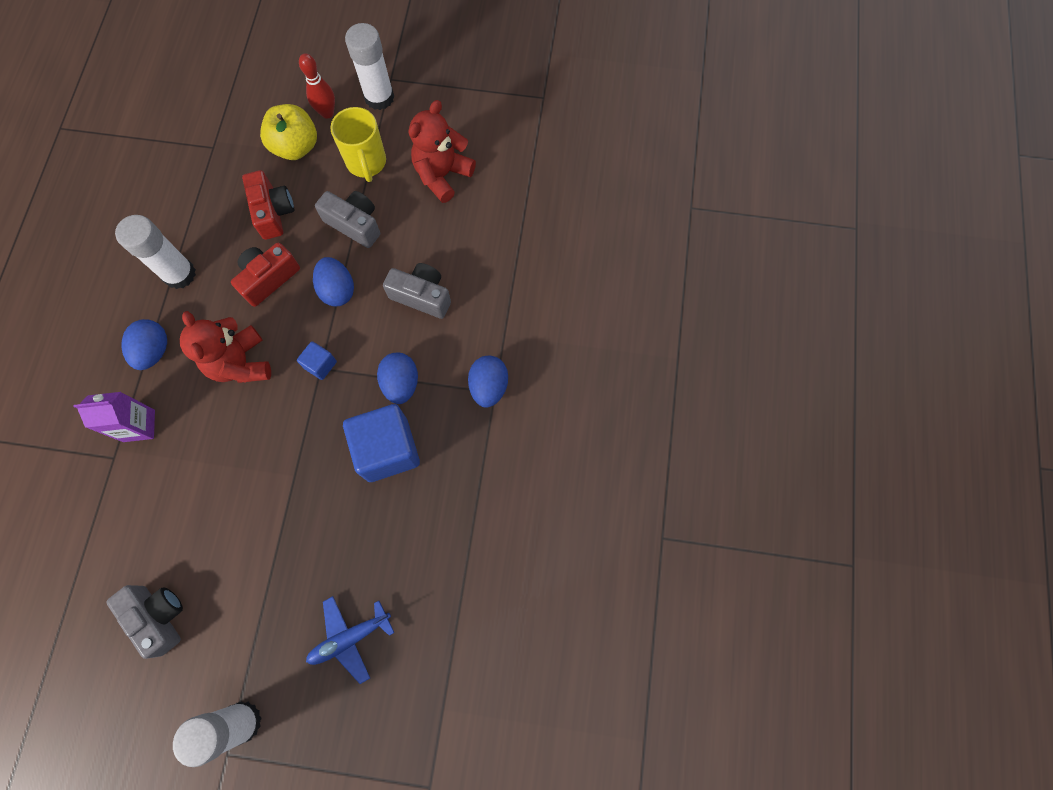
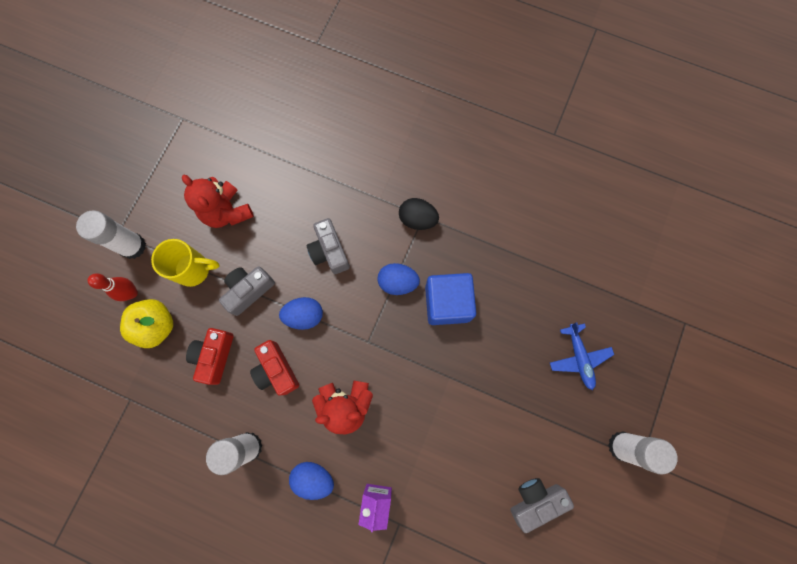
camera: 75 degrees left, 5 degrees up
(273, 212) = (214, 356): red camera -> red camera turned 75 degrees counterclockwise
(320, 365) = (365, 341): blue cube -> none
(422, 296) = (329, 251): grey camera -> grey camera turned 60 degrees counterclockwise
(489, 387) = (417, 219): blue egg -> black egg

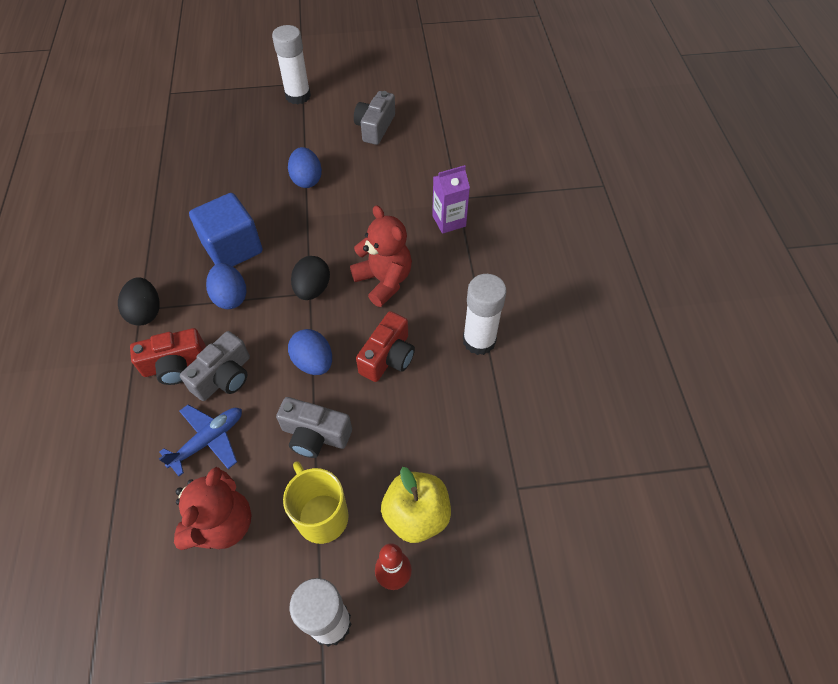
camera: 120 degrees left, 20 degrees down
(214, 356) = (411, 426): red camera -> red camera (175, 365)
(314, 478) = (466, 273): blue egg -> blue egg (307, 179)
(370, 345) = (312, 289): none -> black egg
(535, 500) = (375, 127): grey camera -> grey camera turned 75 degrees clockwise
(579, 357) = (237, 142): blue plane -> blue plane (208, 440)

